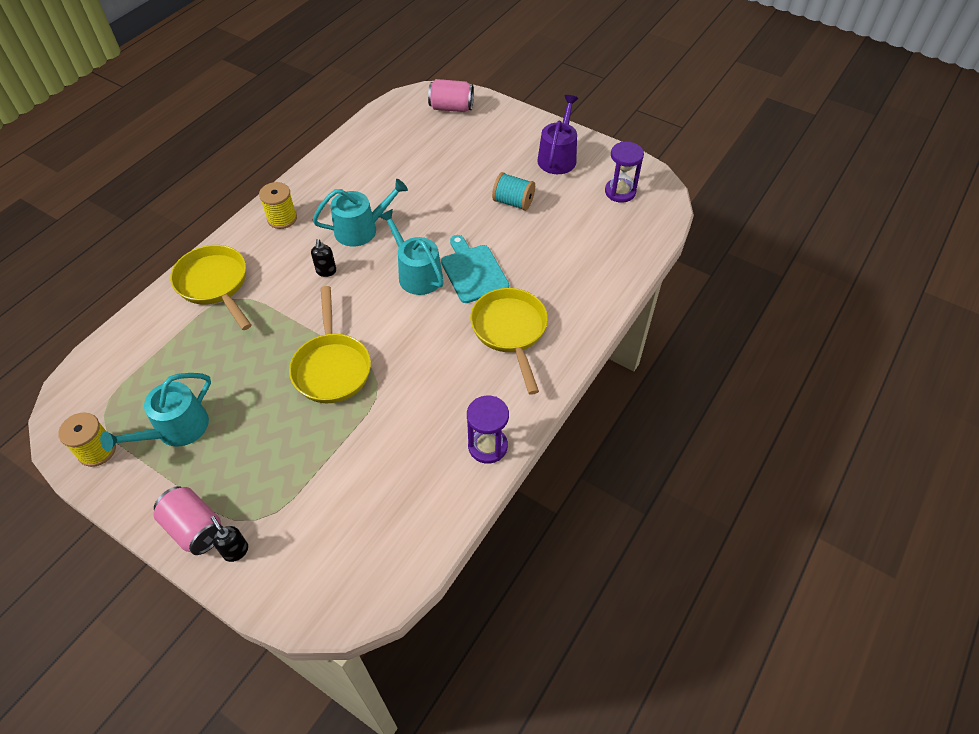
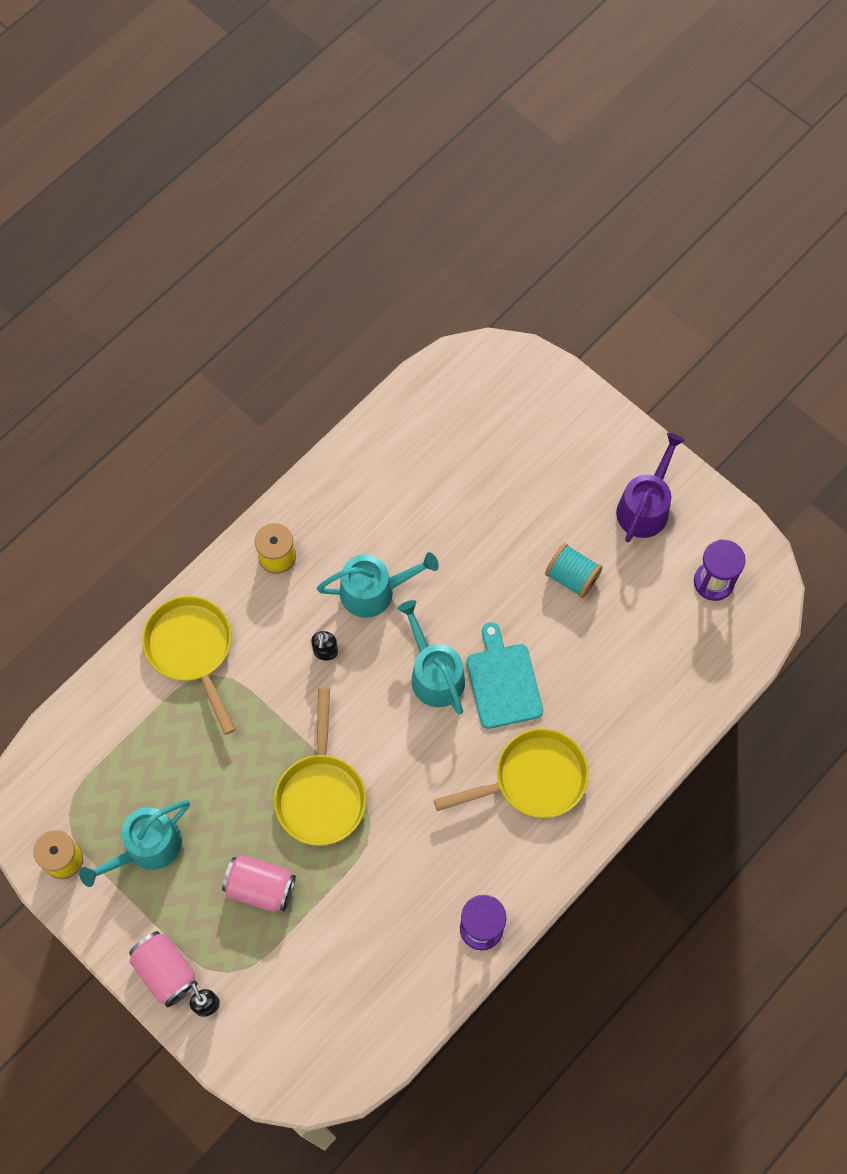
camera: 10 degrees right, 15 degrees up
(451, 108) = (517, 390): pink can -> pink can (260, 887)
(510, 331) = (533, 779): yellow pan -> yellow pan turned 75 degrees clockwise

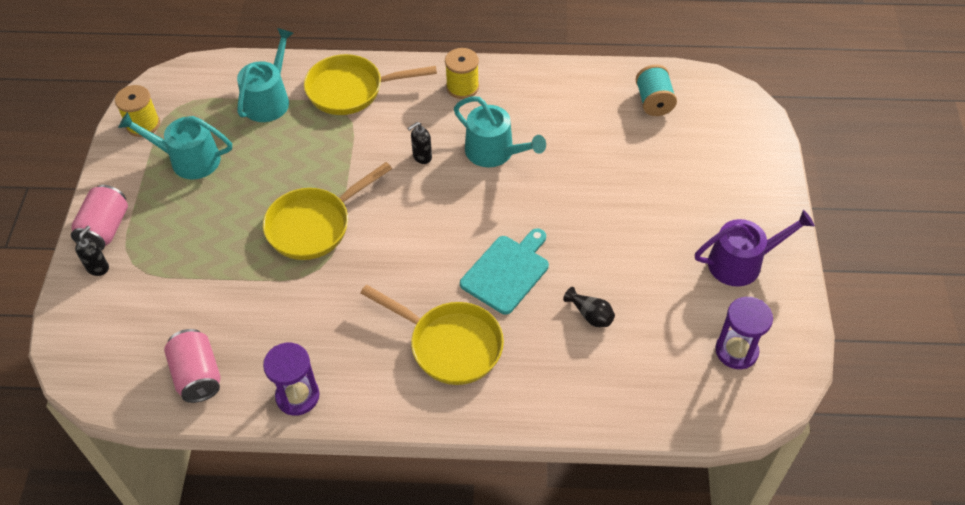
camera: 50 degrees right, 15 degrees down
(192, 650) = (351, 90): yellow pan -> yellow pan turned 120 degrees counterclockwise
(260, 887) = (213, 239): pink can -> pink can (197, 375)
(434, 674) = (469, 227): turquoise watering can -> turquoise watering can (269, 100)
(572, 577) = (634, 256): turquoise spool -> turquoise spool (653, 102)
(595, 655) = (590, 315): none -> black vase

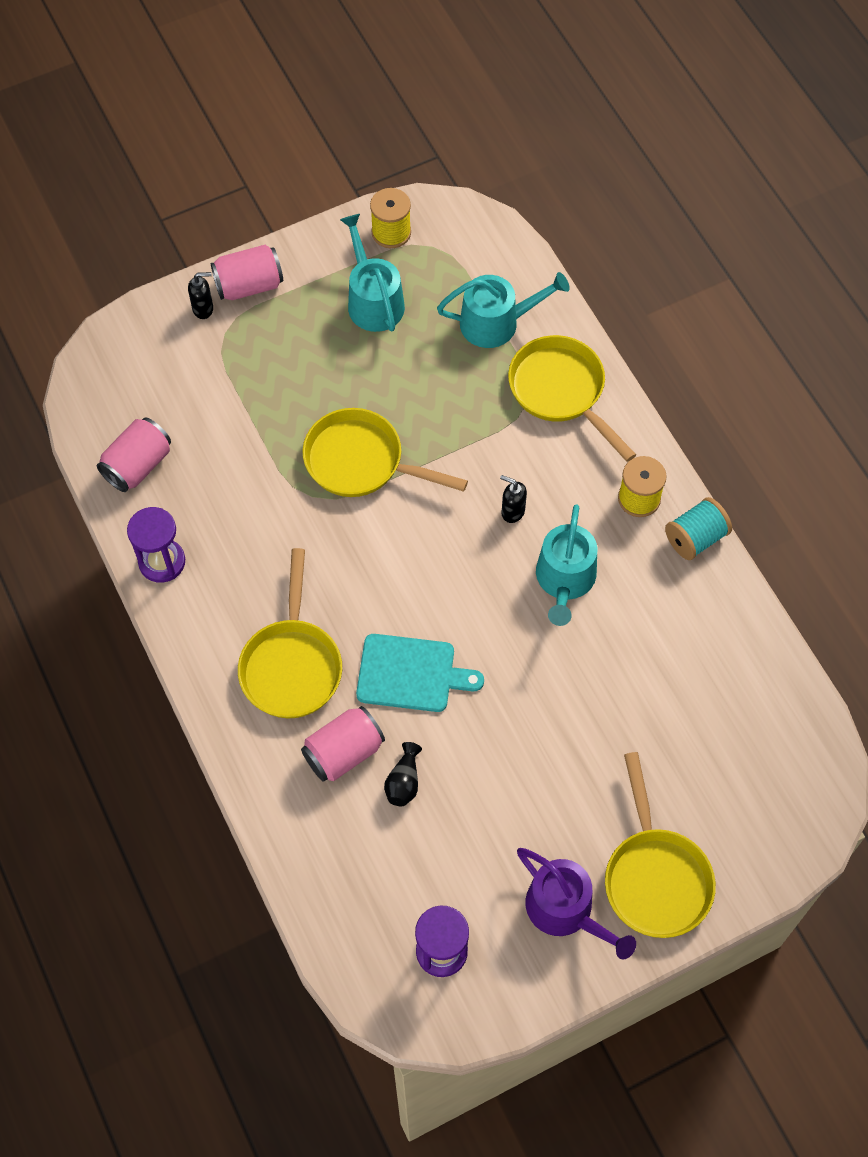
camera: 60 degrees right, 10 degrees up
(543, 343) = (343, 752): none -> pink can
(653, 102) = (752, 713): turquoise spool -> turquoise spool (695, 538)
(742, 202) = (655, 877): none -> yellow pan

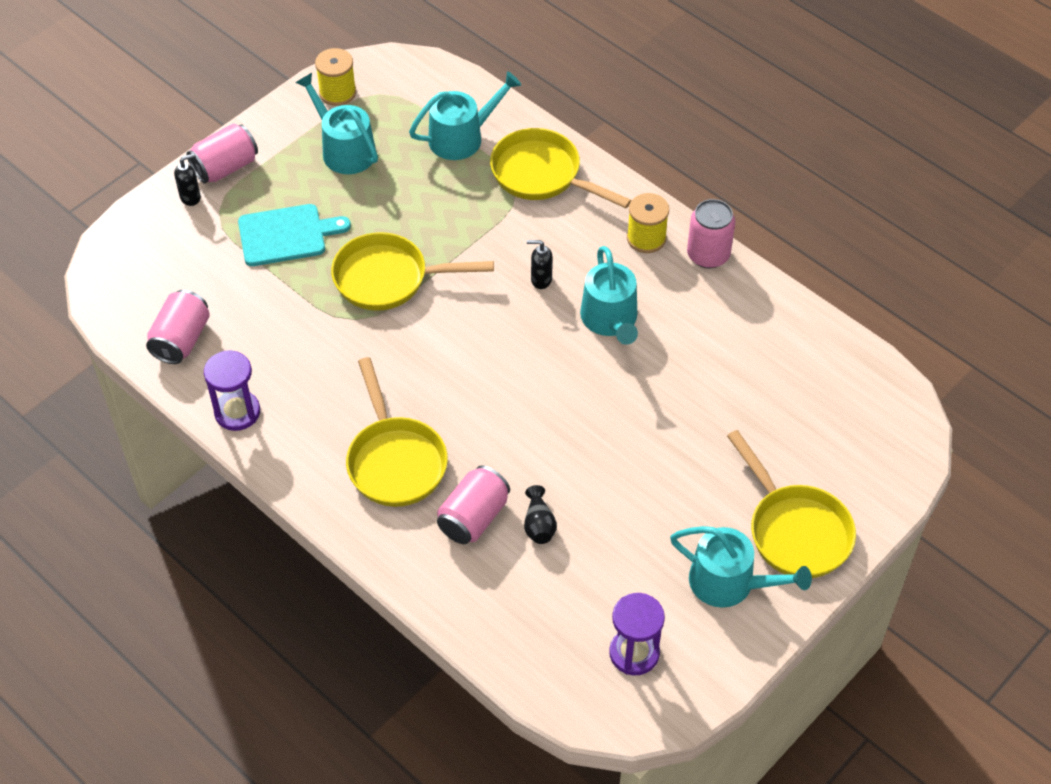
camera: 20 degrees left, 10 degrees down
(411, 674) = (507, 435): turquoise cutting board -> turquoise cutting board (286, 235)
(565, 910) = (729, 582): purple watering can -> turquoise watering can
(695, 538) = (708, 255): turquoise spool -> pink can

